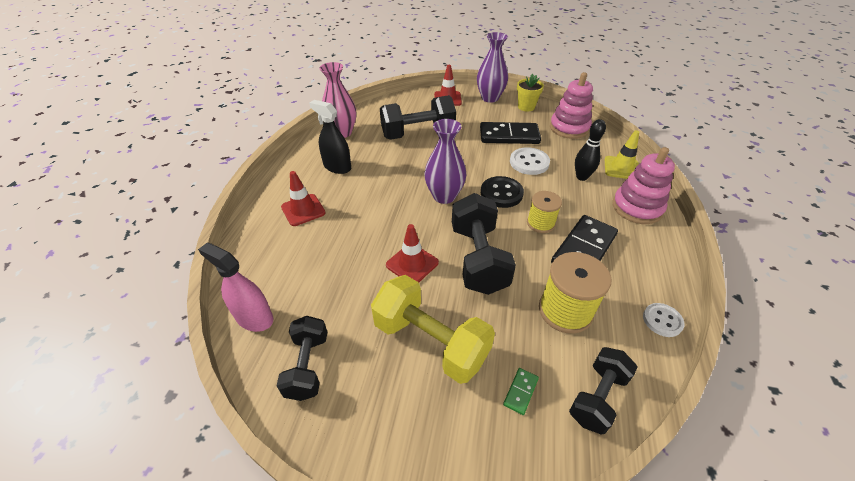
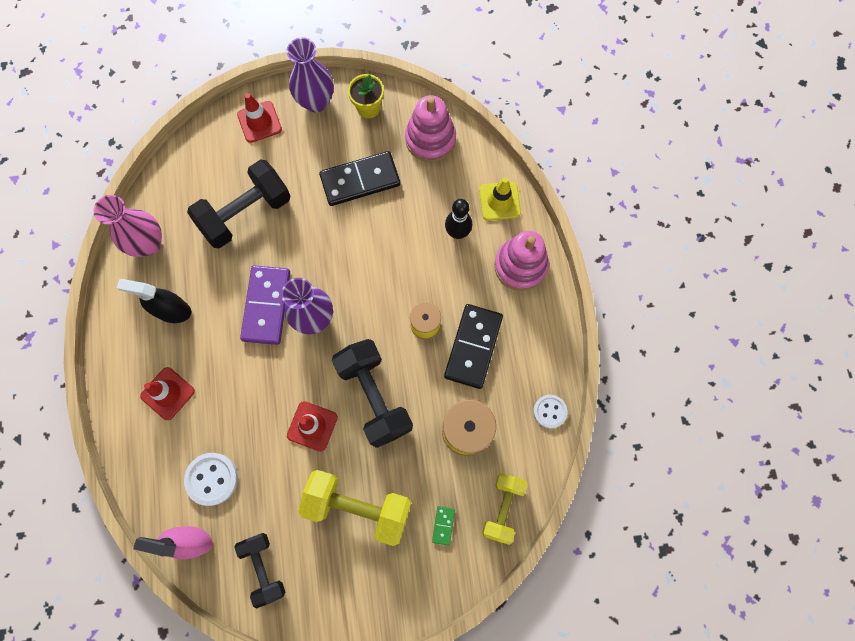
camera: 20 degrees left, 30 degrees up
(409, 181) = (267, 306): none -> purple domino
(501, 193) = (375, 291): black button -> none
(529, 162) = (394, 226): white button -> white button (212, 479)
(597, 397) = (503, 507): black dumbbell -> yellow dumbbell

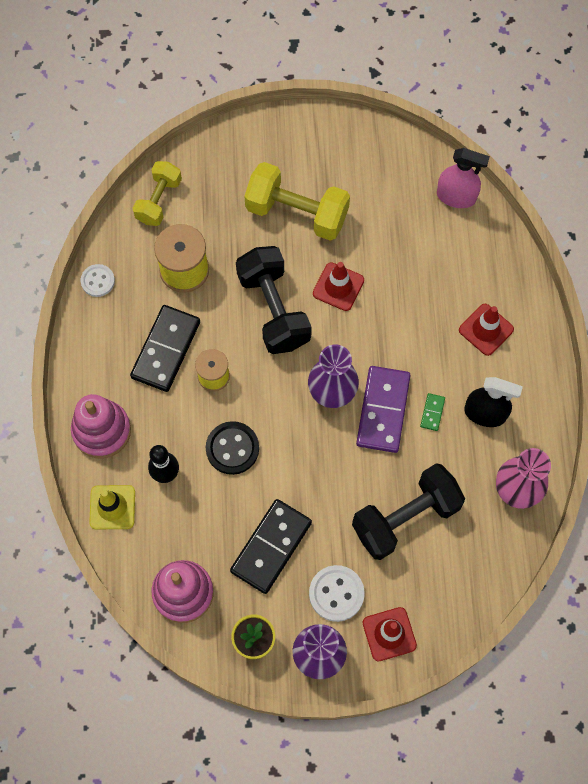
camera: 175 degrees left, 5 degrees down
(212, 479) = (438, 247): white button -> white button (336, 593)
(264, 567) = (388, 169): black dumbbell -> none
(360, 180) = (271, 547): black domino -> black domino turned 45 degrees counterclockwise
(401, 260) = (232, 448): none -> black button
(443, 525) = (217, 190): green domino -> green domino (432, 412)

